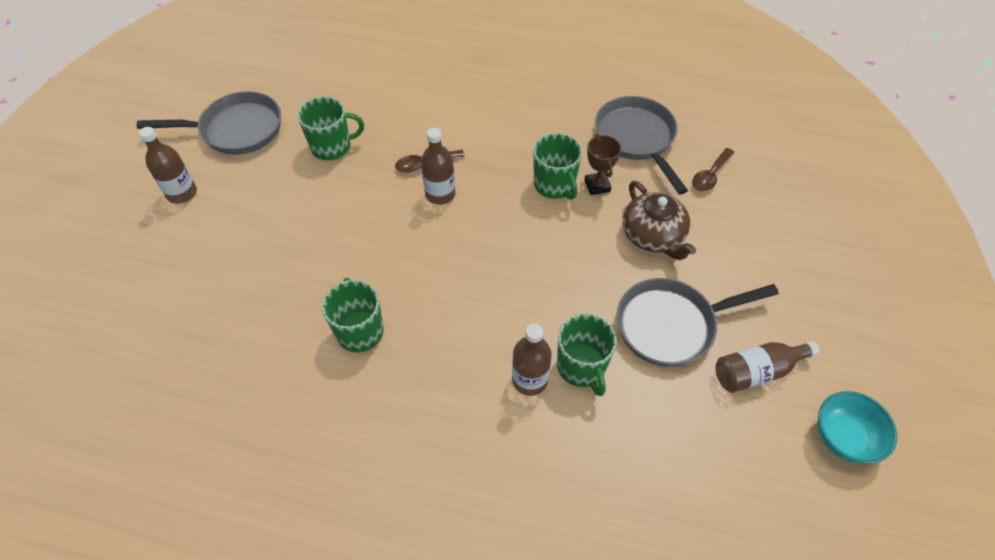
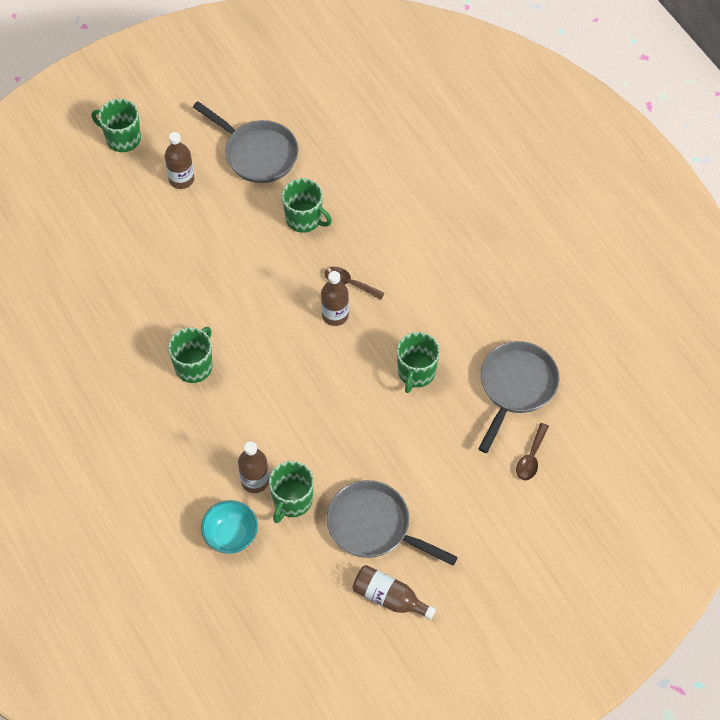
camera: 45 degrees right, 5 degrees up
(85, 201) = (122, 138): none -> green mug
(597, 185) = (444, 397): brown trophy -> none
(653, 236) = (436, 463): brown teapot -> none
(710, 175) = (531, 458): brown spoon -> brown spoon turned 60 degrees counterclockwise
(843, 438) = (389, 675): turquoise bowl -> turquoise bowl (231, 536)

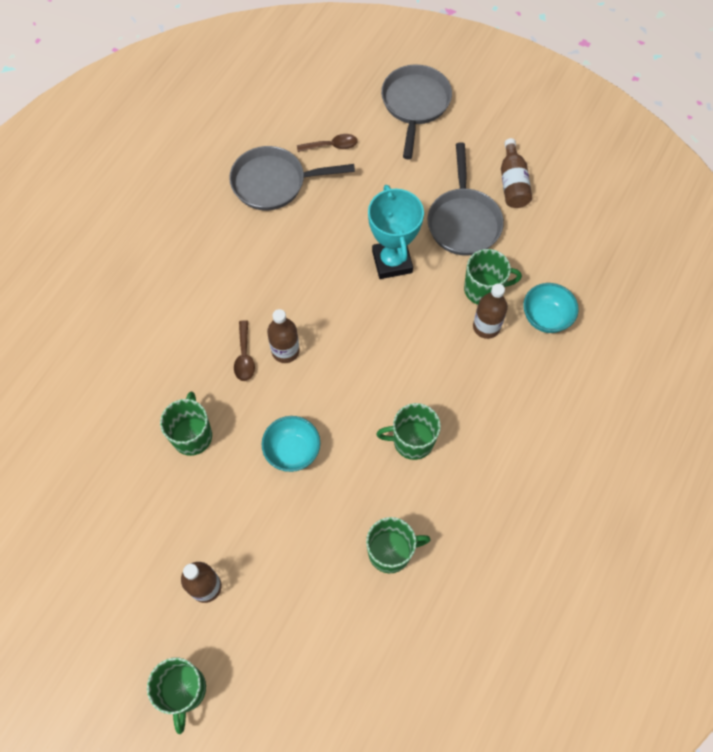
camera: 120 degrees left, 5 degrees up
(244, 279) = (292, 451): none -> turquoise bowl
(257, 153) = (133, 527): grey pan -> grey pan (415, 104)
(369, 441) = (392, 262): none -> turquoise trophy
(416, 373) = (305, 259): green mug -> green mug (391, 552)

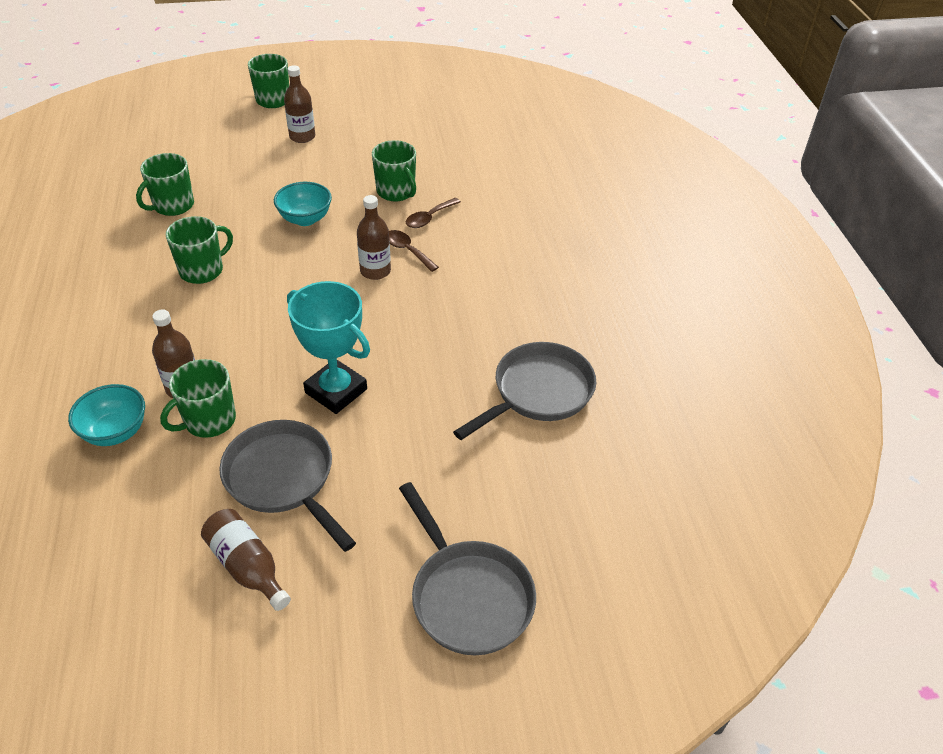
camera: 140 degrees right, 20 degrees down
(332, 146) = (519, 470): brown spoon -> brown spoon (429, 218)

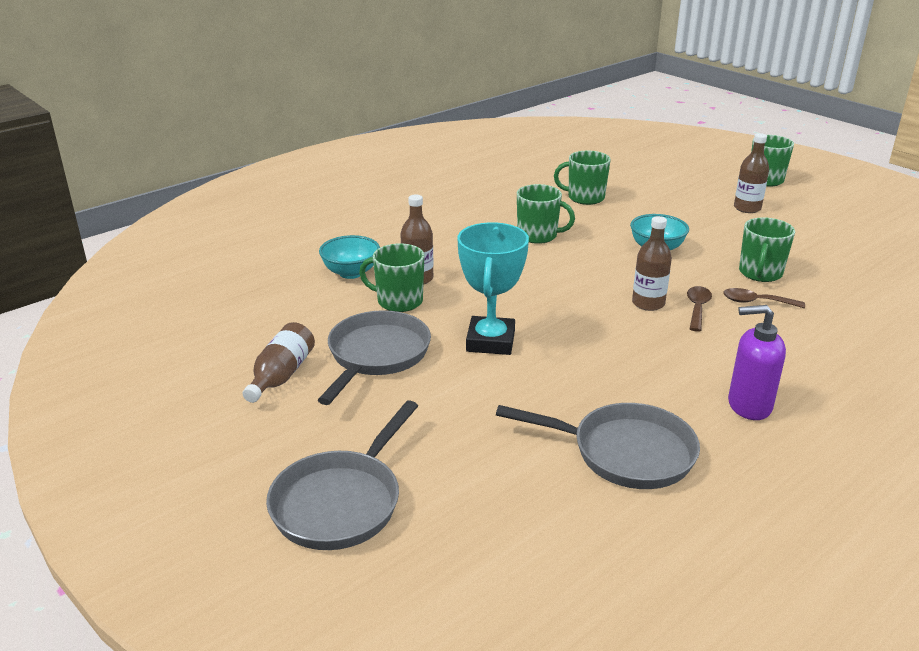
camera: 60 degrees right, 15 degrees down
(539, 300) = (748, 405): none -> purple soap dispenser

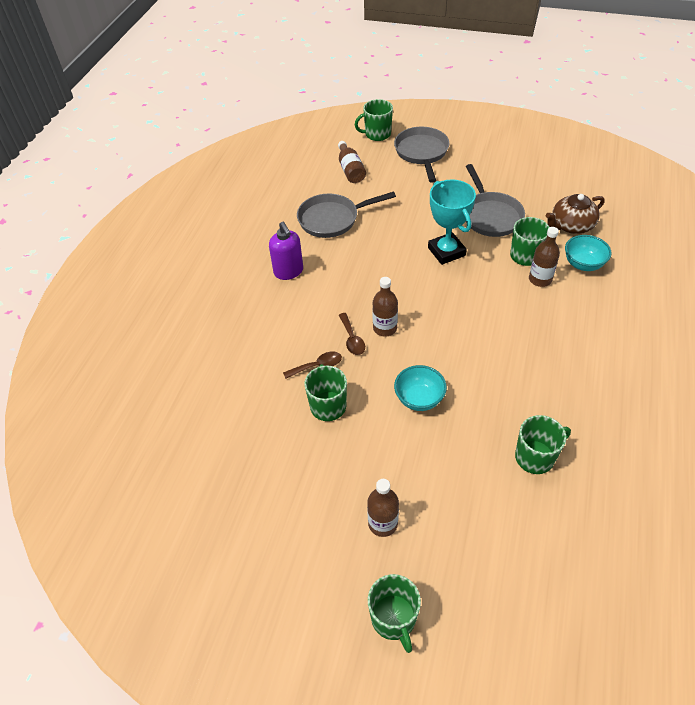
camera: 150 degrees right, 20 degrees up
(281, 375) = (516, 186): brown bottle -> brown bottle (350, 170)
(298, 306) = (571, 225): none -> brown teapot
(538, 236) = (516, 370): green mug -> green mug (377, 134)
(748, 405) = (288, 272): purple soap dispenser -> purple soap dispenser turned 90 degrees clockwise

